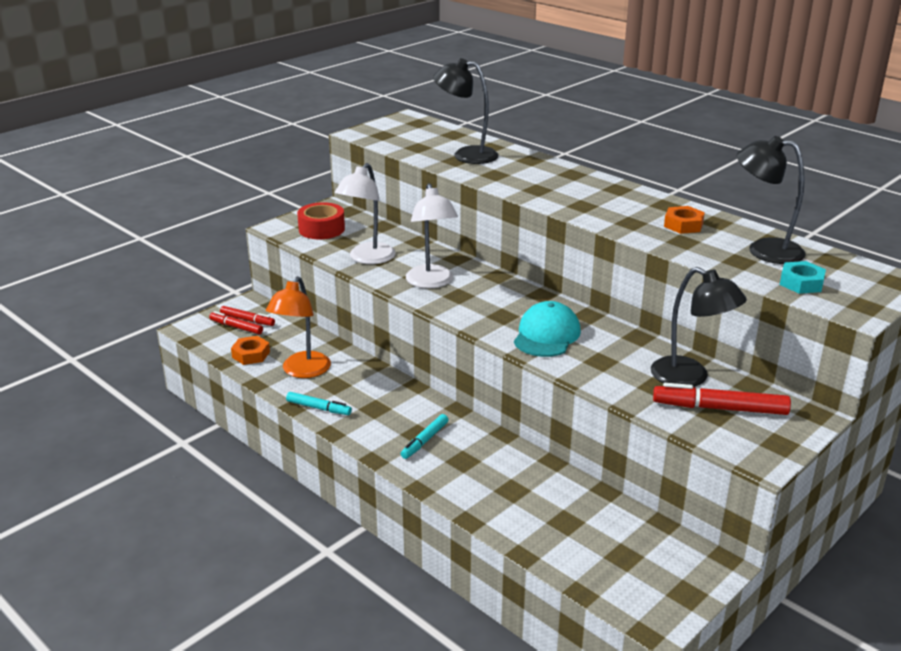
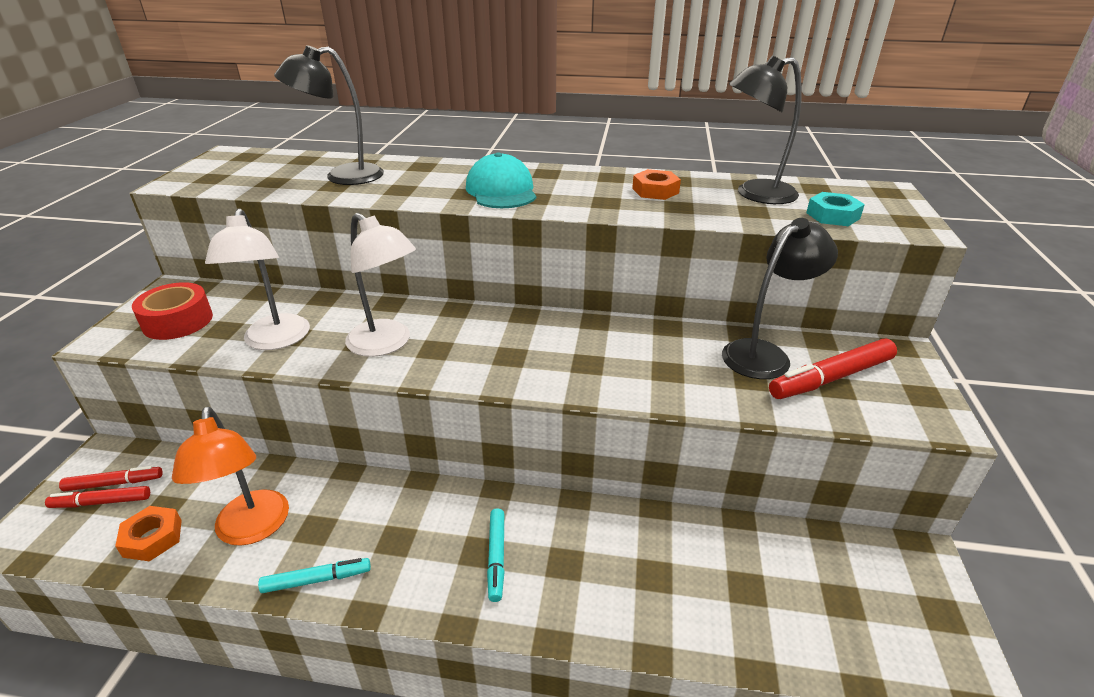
camera: 35 degrees left, 5 degrees up
(546, 335) = (581, 362): turquoise cap -> turquoise cap (501, 190)
(690, 377) = (764, 354): black lamp -> black lamp turned 45 degrees counterclockwise

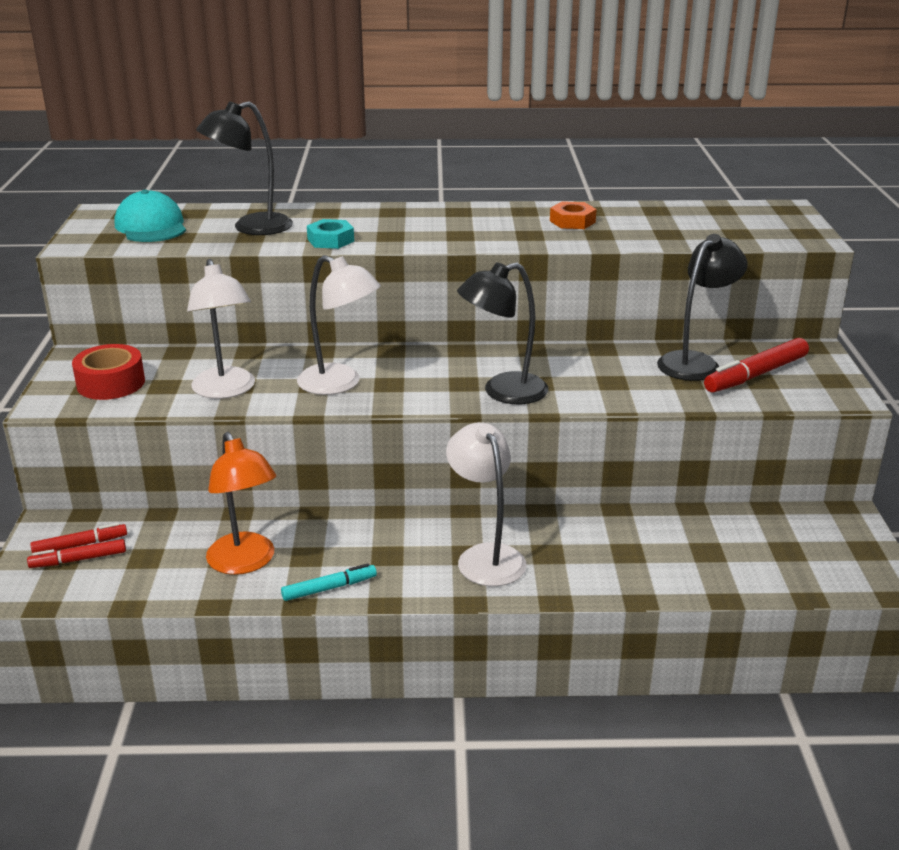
camera: 10 degrees left, 5 degrees down
(152, 538) = (152, 579): orange nut -> none
(496, 557) = (485, 556): turquoise marker -> white lamp
(501, 190) = (423, 231): turquoise cap -> turquoise cap (151, 226)
(755, 194) = (666, 219): black lamp -> black lamp (503, 392)
(832, 216) = (739, 233): turquoise nut -> turquoise nut (330, 240)

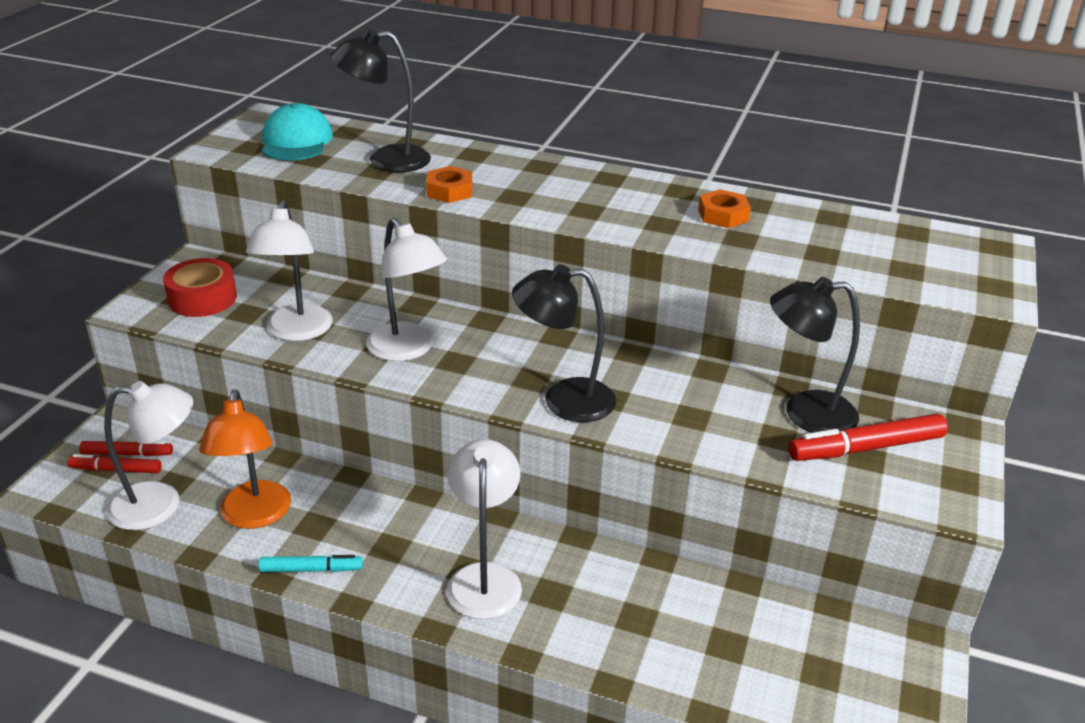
camera: 20 degrees right, 5 degrees up
(146, 576) = (160, 505): none -> white lamp
(330, 240) = (449, 191): turquoise nut -> orange nut
(695, 362) = (805, 413): black lamp -> black lamp turned 150 degrees counterclockwise

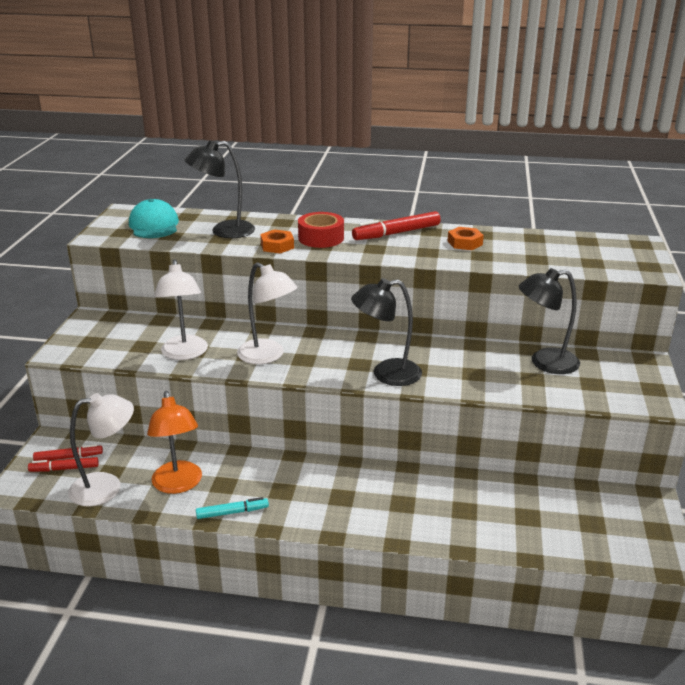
camera: 10 degrees left, 5 degrees down
(202, 298) = (107, 340): red tape -> red tape (321, 238)
(484, 578) = (354, 500): white lamp -> none
(866, 448) = (590, 378): red marker -> red marker (396, 233)

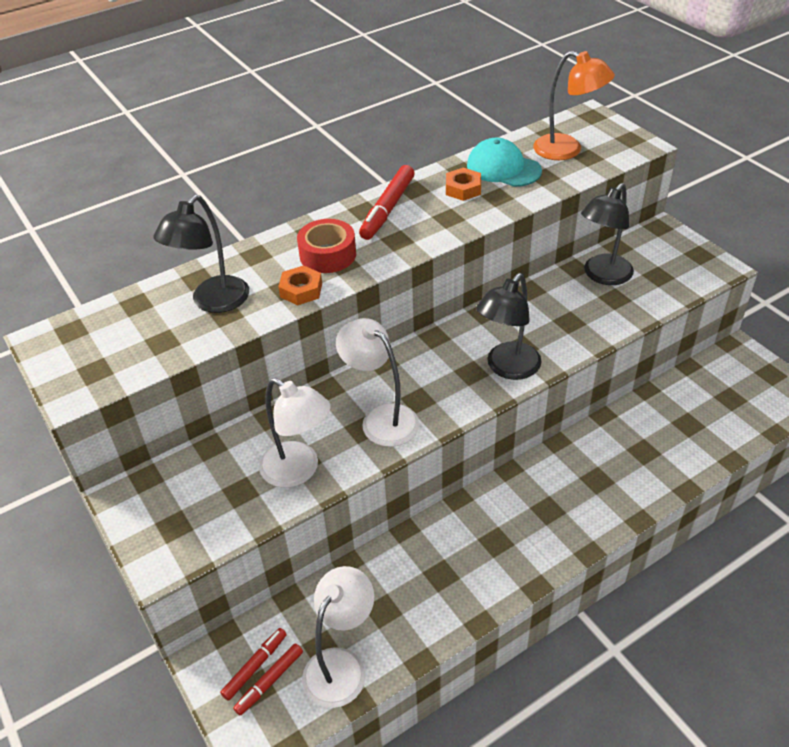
camera: 40 degrees left, 15 degrees up
(154, 225) = (117, 339): turquoise cap -> turquoise cap (503, 168)
(178, 485) = (403, 607): orange lamp -> orange lamp (567, 150)
(232, 512) = (486, 596): turquoise marker -> none
(267, 356) = (381, 418): white lamp -> white lamp turned 135 degrees counterclockwise

